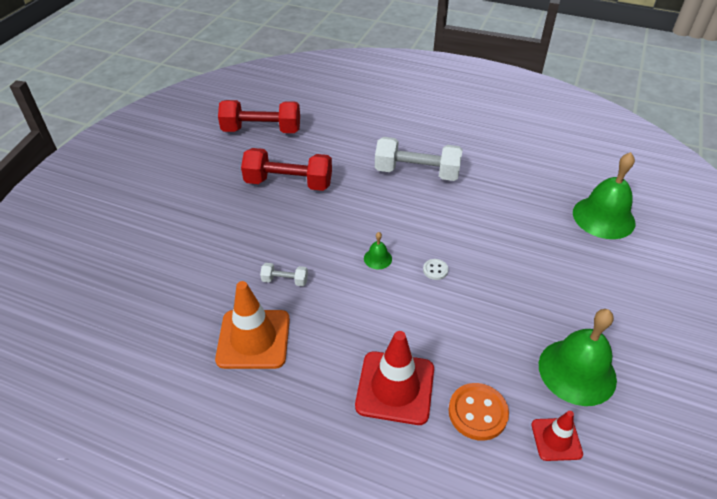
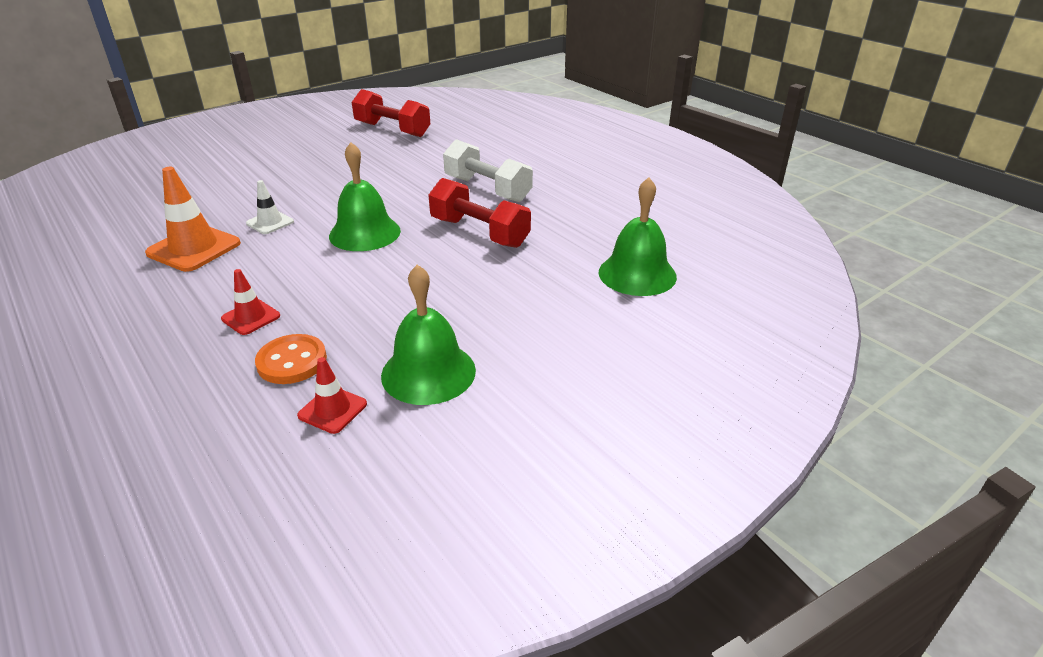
camera: 30 degrees right, 10 degrees down
(285, 280) = (270, 222): white dumbbell -> white traffic cone
(288, 183) = (364, 166): red dumbbell -> red dumbbell (479, 232)
(377, 258) = (365, 233): green bell -> green bell, size x2.28
(395, 387) = (251, 317): red traffic cone -> red traffic cone, size x0.56
(435, 270) = (403, 256): white button -> none

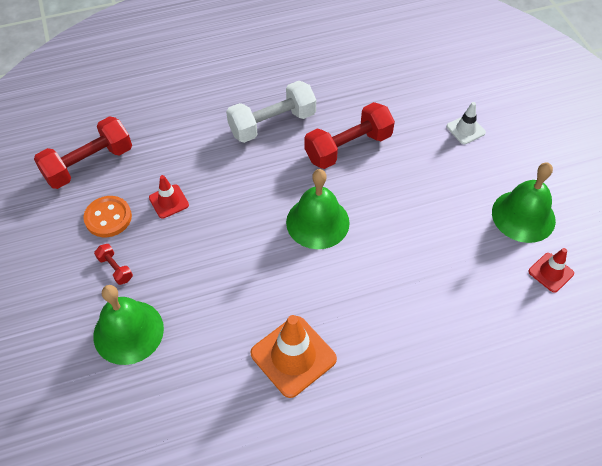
camera: 70 degrees left, 20 degrees up
(251, 317) = (428, 314): red traffic cone -> red traffic cone (169, 201)
(270, 222) = (266, 291): white traffic cone -> white traffic cone (465, 129)
(285, 159) = (115, 268): none -> red dumbbell
(292, 361) = (493, 291): orange button -> orange button (108, 218)
(637, 274) = (440, 80): green bell -> green bell (128, 332)

